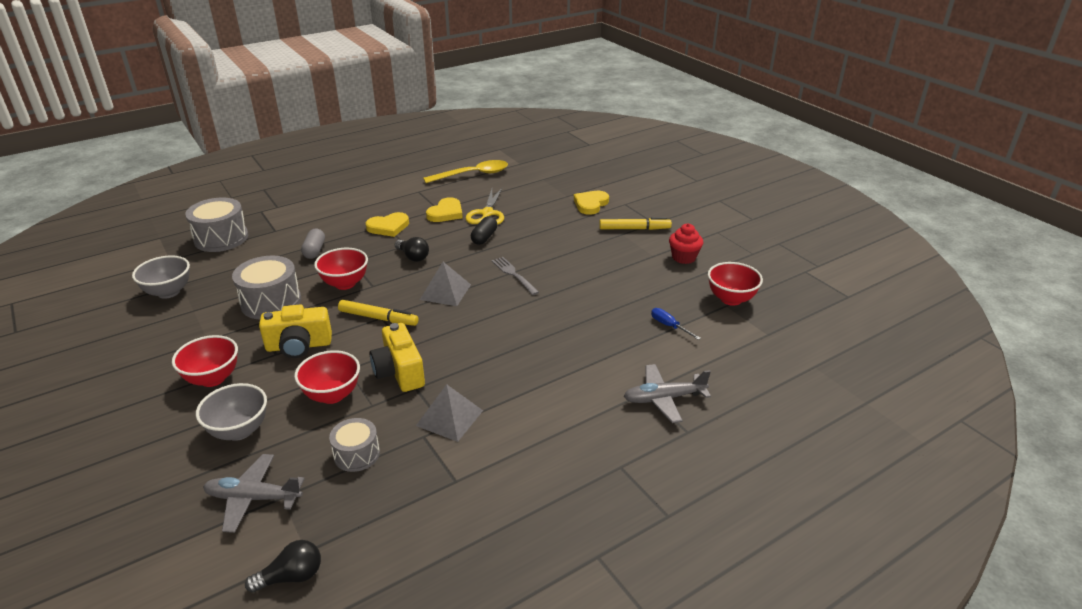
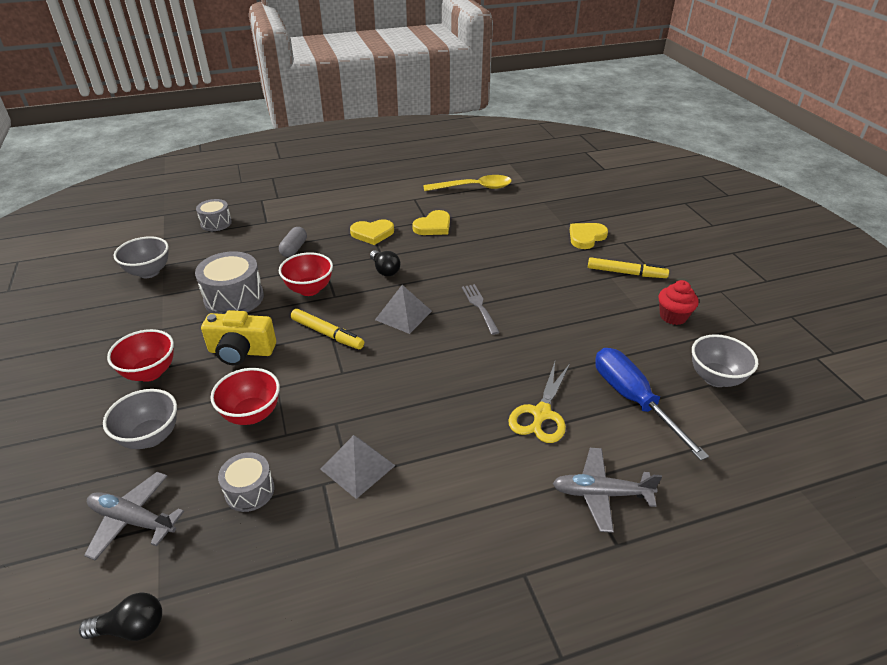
camera: 15 degrees right, 5 degrees up
(221, 238) = (216, 223): grey drum -> grey drum, size x0.61
(399, 372) = (326, 400): yellow camera -> none
(484, 237) = (463, 259): black capsule -> none
(487, 213) = (474, 233): yellow scissors -> yellow scissors (541, 414)
(669, 326) = (633, 400): blue screwdriver -> blue screwdriver, size x2.19
(731, 299) = (715, 378): red bowl -> grey bowl

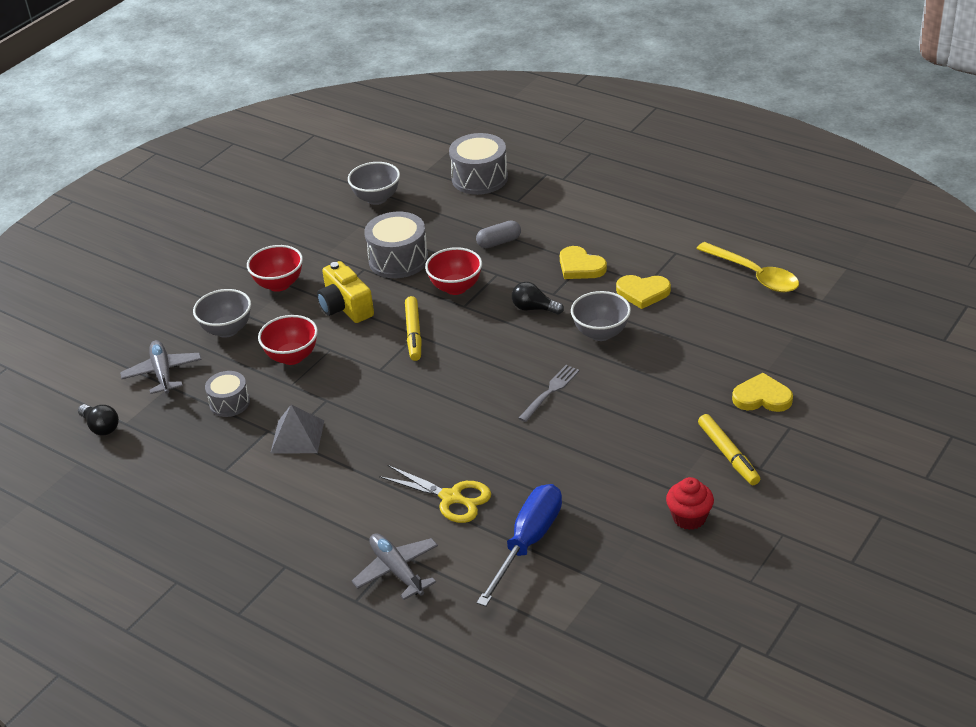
camera: 55 degrees right, 0 degrees up
(216, 223) = (479, 178): grey drum -> grey drum, size x1.65
(385, 270) = (534, 308): black light bulb -> black light bulb turned 90 degrees clockwise
(403, 315) = (485, 357): grey pyramid -> none
(541, 414) = (451, 498): yellow scissors -> yellow scissors turned 135 degrees counterclockwise
(715, 378) = (619, 583): grey bowl -> grey bowl (601, 333)

